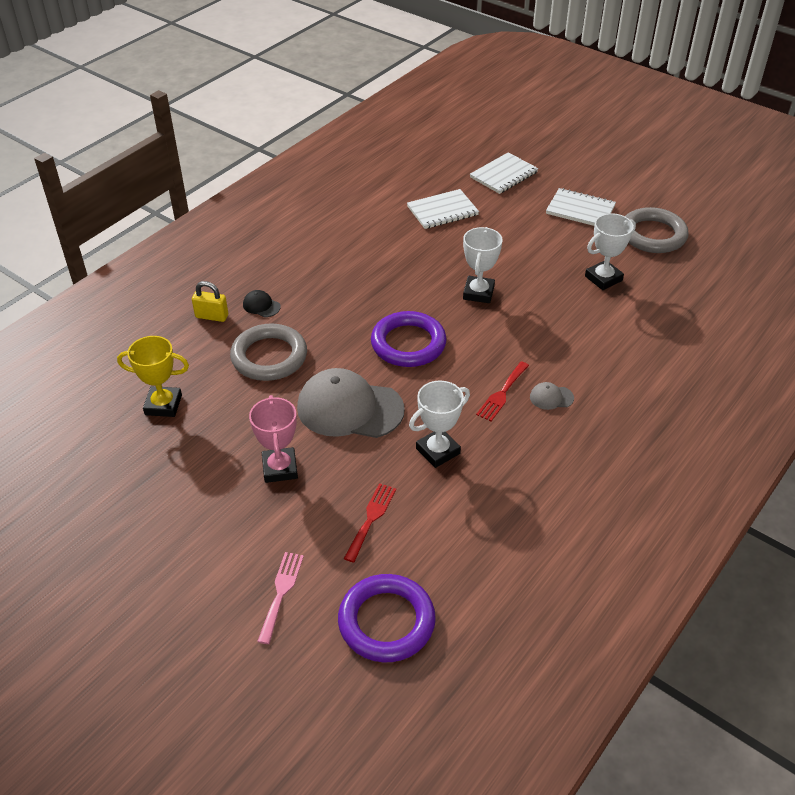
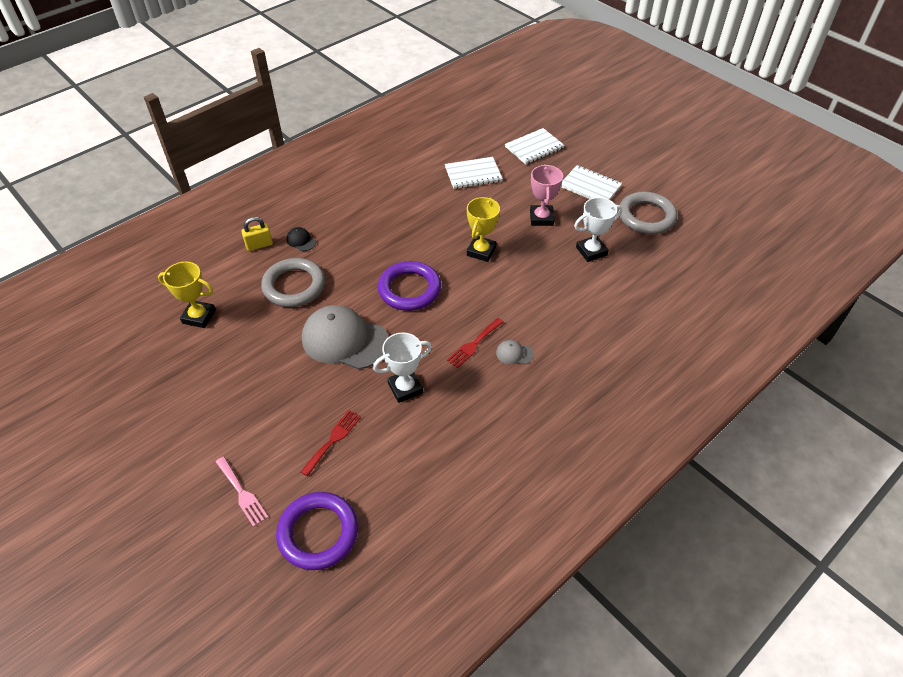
camera: 10 degrees right, 5 degrees up
(212, 316) = (259, 245): yellow padlock -> yellow padlock turned 45 degrees counterclockwise
(280, 468) = (273, 385): pink trophy -> pink trophy (541, 218)
(281, 592) = (242, 493): pink fork -> pink fork turned 120 degrees clockwise
(478, 293) = (481, 251): white trophy -> yellow trophy

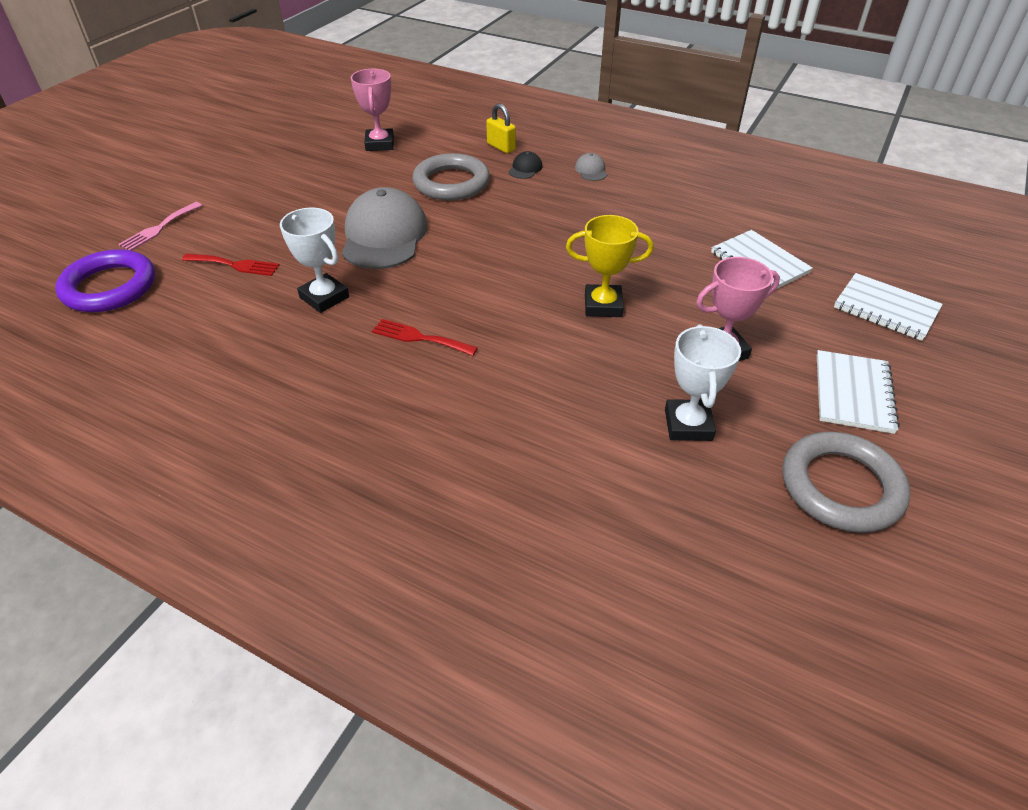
camera: 70 degrees right, 5 degrees down
(199, 316) = (380, 144): yellow trophy -> pink trophy
(409, 289) = (491, 261): purple ring -> none
(514, 353) = (418, 380): grey cap -> grey cap (591, 170)
(591, 251) = (688, 425): white trophy -> white trophy turned 45 degrees clockwise

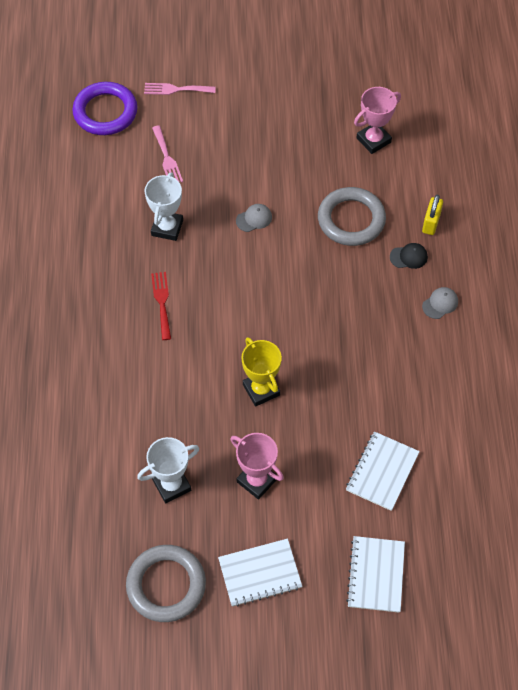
camera: 60 degrees right, 15 degrees up
(235, 265) = (167, 158): red fork -> pink fork
(384, 236) = (254, 219): grey cap -> grey cap, size x0.41

